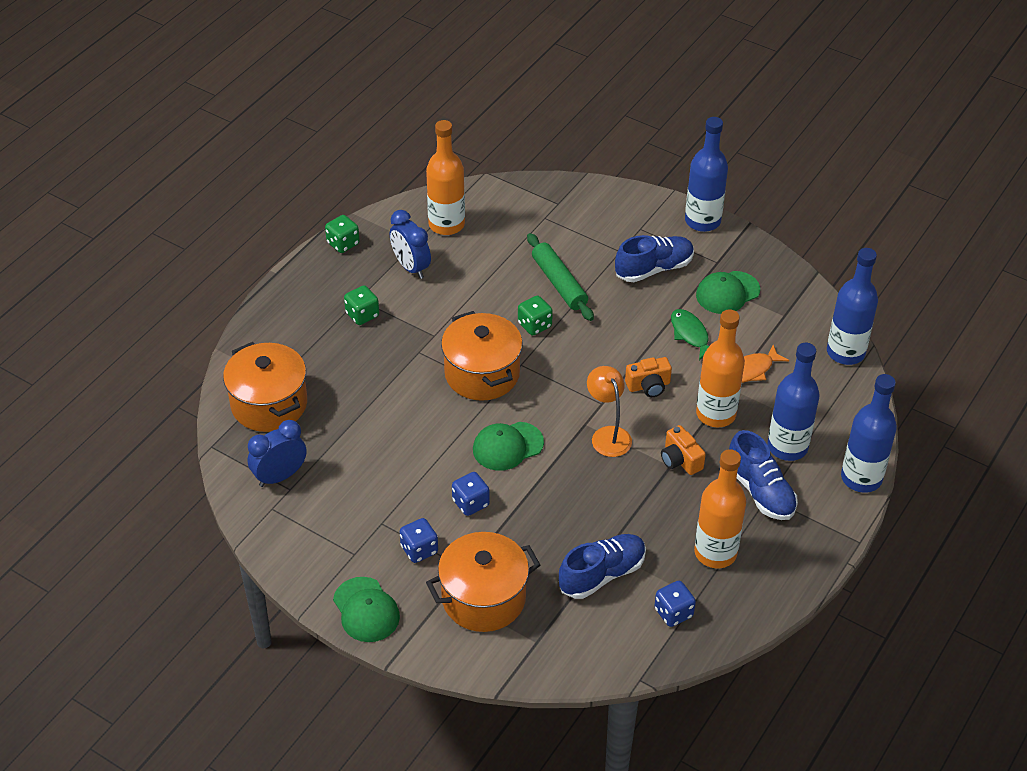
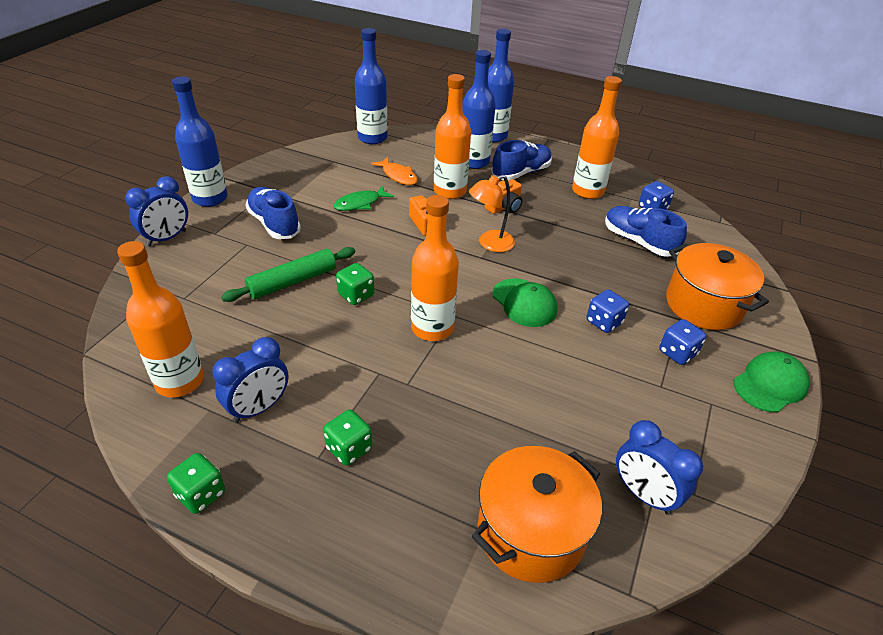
camera: 100 degrees left, 5 degrees down
(482, 374) = (432, 328): orange pot -> orange bottle
(633, 199) = (167, 238): none -> blue clock
(727, 293) = (307, 186): green cap -> none

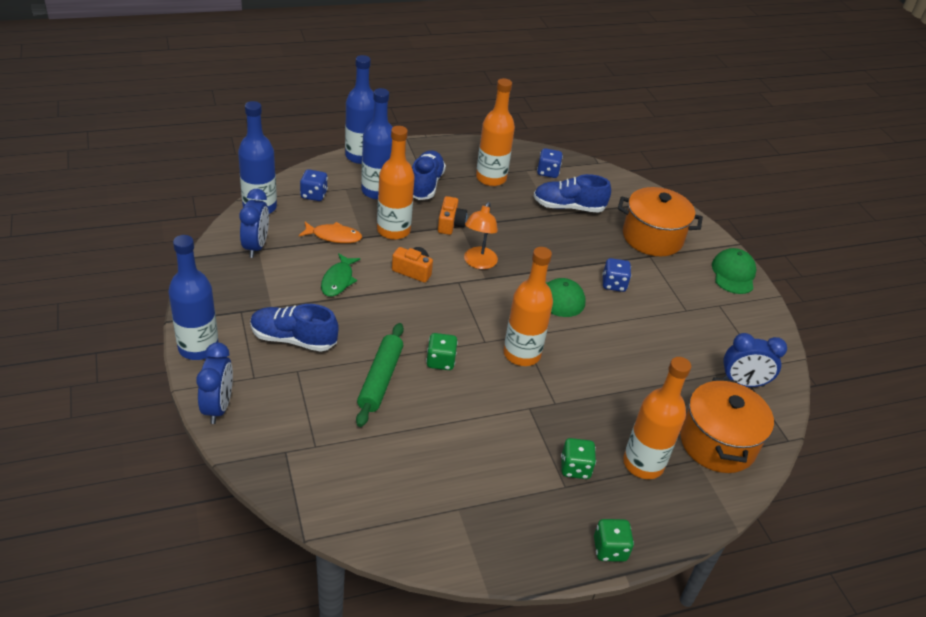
camera: 45 degrees left, 0 degrees up
(179, 381) = (410, 506): orange bottle -> orange bottle (643, 464)
(201, 494) = (530, 559): green dice -> green dice (610, 549)
(259, 408) = (489, 484): blue clock -> blue clock (256, 246)
(677, 353) = (672, 282): blue dice -> blue dice (314, 195)

